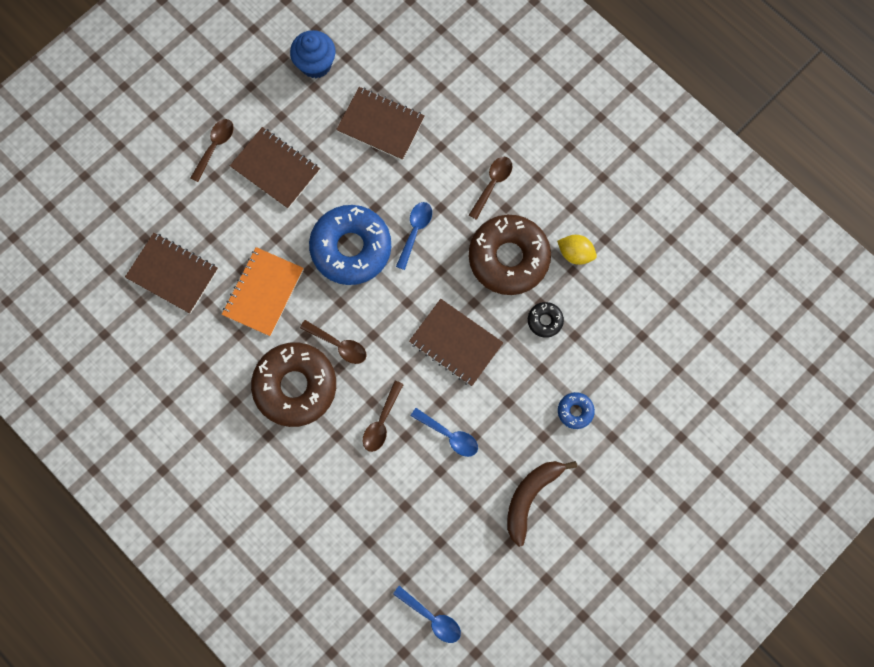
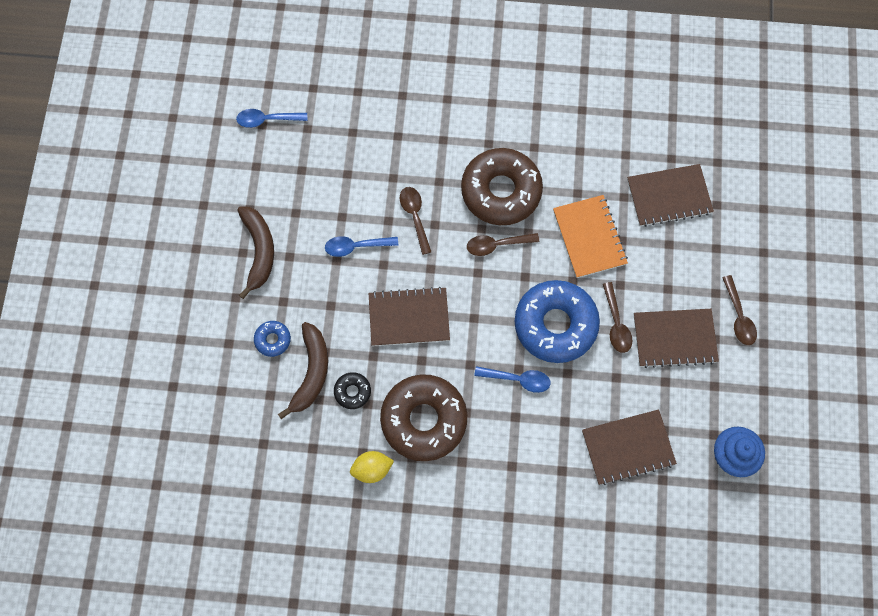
camera: 140 degrees right, 5 degrees down
(415, 231) = (517, 379): blue spoon -> blue spoon turned 60 degrees counterclockwise
(492, 184) = (490, 473): brown spoon -> brown spoon (616, 323)
(564, 361) = (311, 372): none -> brown banana

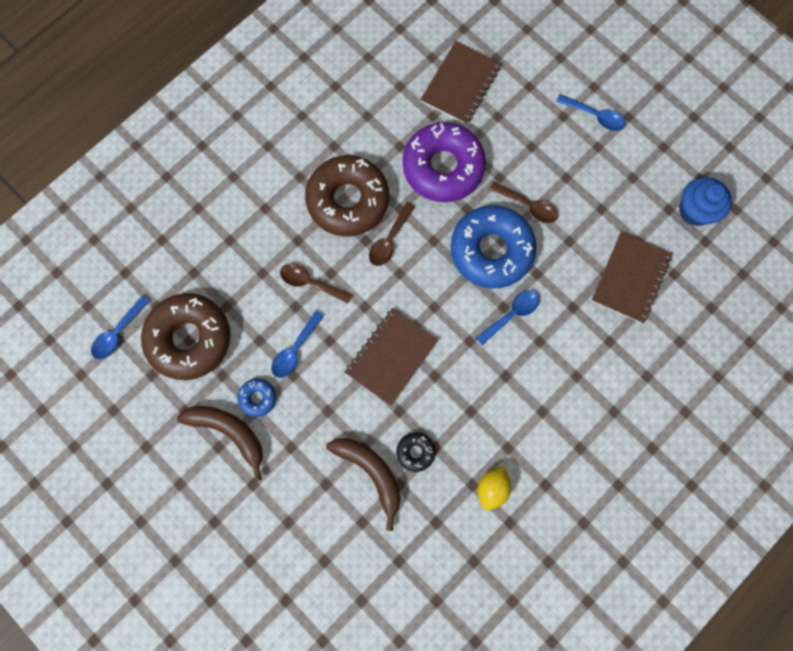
camera: 50 degrees left, 5 degrees up
(273, 340) = (316, 482): blue donut -> blue donut (258, 398)
(424, 420) = (485, 413): brown donut -> brown donut (189, 338)
(589, 237) = (443, 167): orange notebook -> purple donut
(674, 338) = (574, 174): brown notebook -> none
(738, 316) = (594, 116): brown spoon -> blue spoon

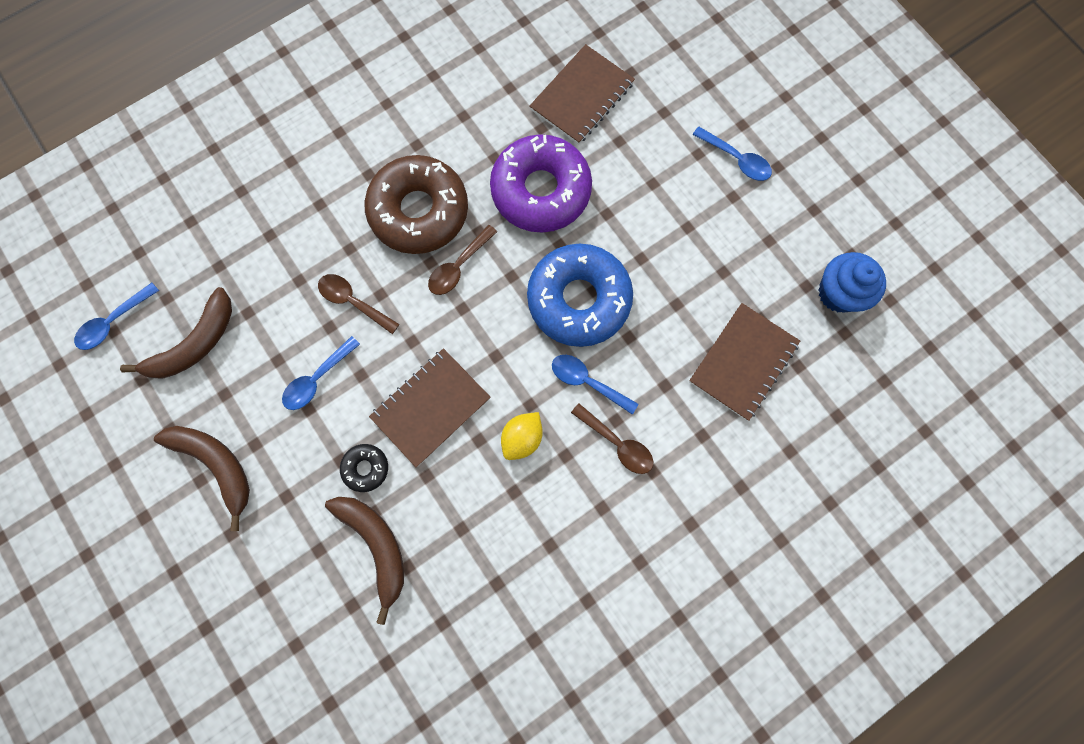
camera: 10 degrees right, 0 degrees up
(189, 338) = (196, 344): brown donut -> brown banana
(258, 398) = (260, 429): blue donut -> none
(415, 452) = (435, 530): black donut -> black donut (366, 468)
(492, 488) = (520, 592): yellow lemon -> yellow lemon (522, 438)
(511, 315) = (587, 382): blue spoon -> blue spoon turned 120 degrees counterclockwise
(527, 206) = (634, 253): brown spoon -> brown spoon (617, 443)

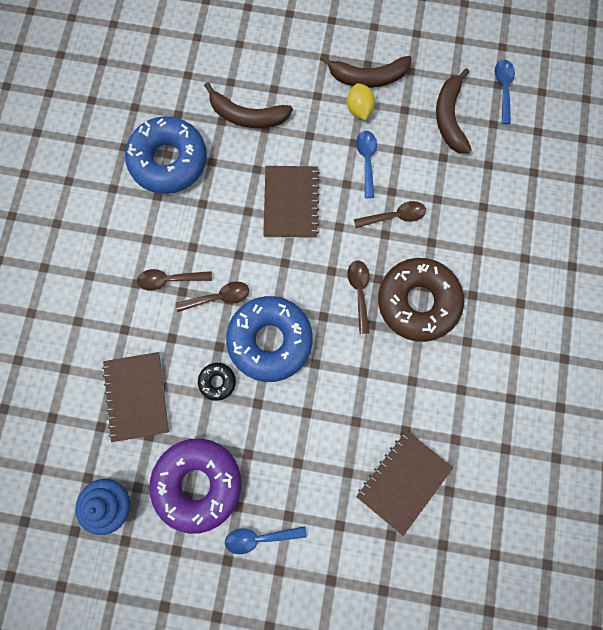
camera: 135 degrees right, 0 degrees up
(366, 468) = (292, 144): black donut -> black donut (217, 382)
(503, 574) = (169, 161): none -> blue donut
(522, 438) = (225, 234): yellow lemon -> yellow lemon (359, 109)
(541, 191) = (361, 387): purple donut -> purple donut (198, 483)
(582, 96) = (403, 481): brown notebook -> brown notebook turned 45 degrees clockwise
(587, 382) = (218, 297): blue spoon -> brown spoon

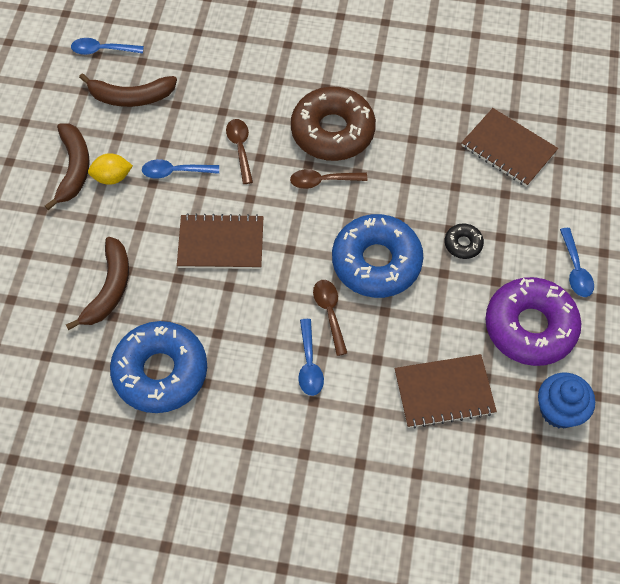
camera: 90 degrees left, 15 degrees down
(170, 280) = (309, 364): brown spoon -> blue spoon
(217, 382) = (423, 311): black donut -> black donut (463, 244)

